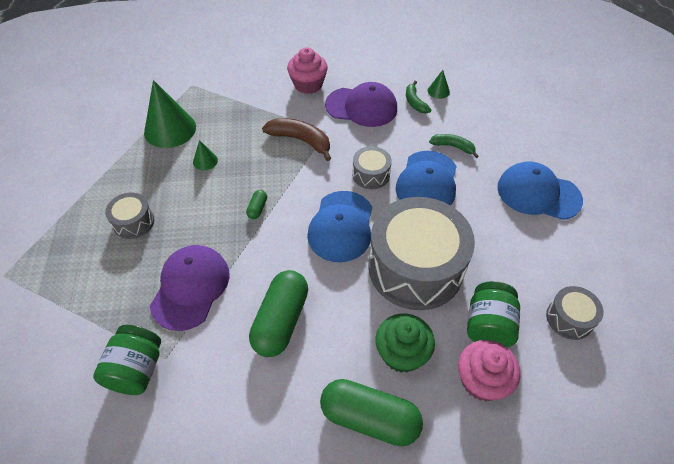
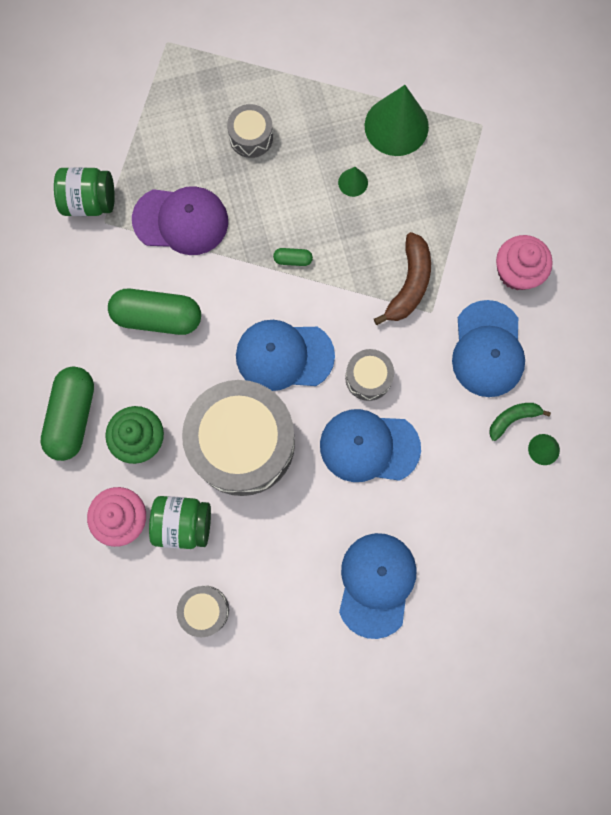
camera: 80 degrees right, 25 degrees up
(361, 107) = (487, 349): purple cap -> blue cap
(453, 147) = (437, 475): green banana -> none

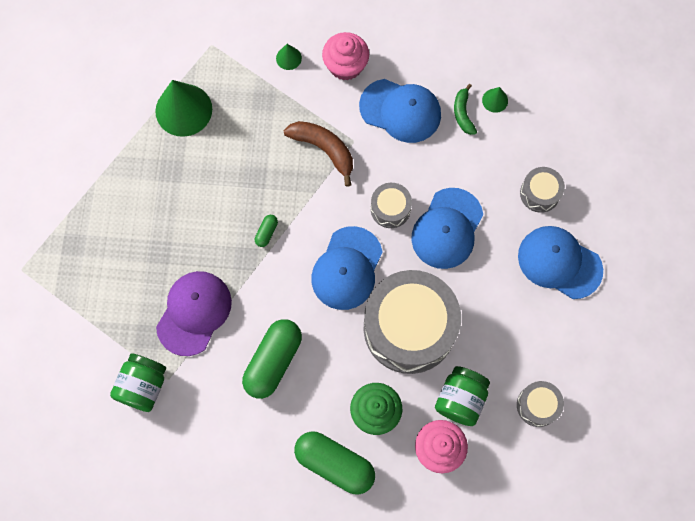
camera: 70 degrees left, 5 degrees down
(251, 137) = (142, 229): grey drum -> grey drum (539, 193)
(353, 182) = (218, 161): green cone -> green cone (288, 58)

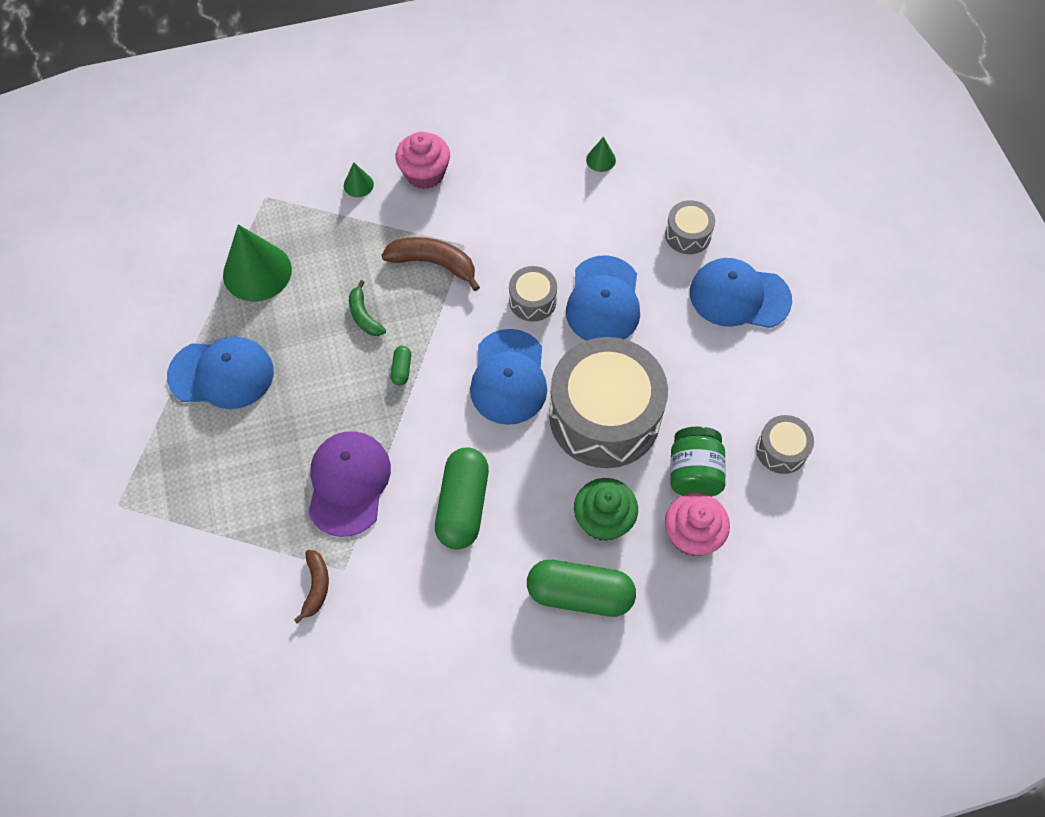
camera: 20 degrees left, 10 degrees down
(143, 386) = (316, 586): green jar -> brown banana
(400, 111) = (503, 200): blue cap -> blue cap (222, 374)
(463, 113) = (572, 182): green banana -> green banana (364, 316)

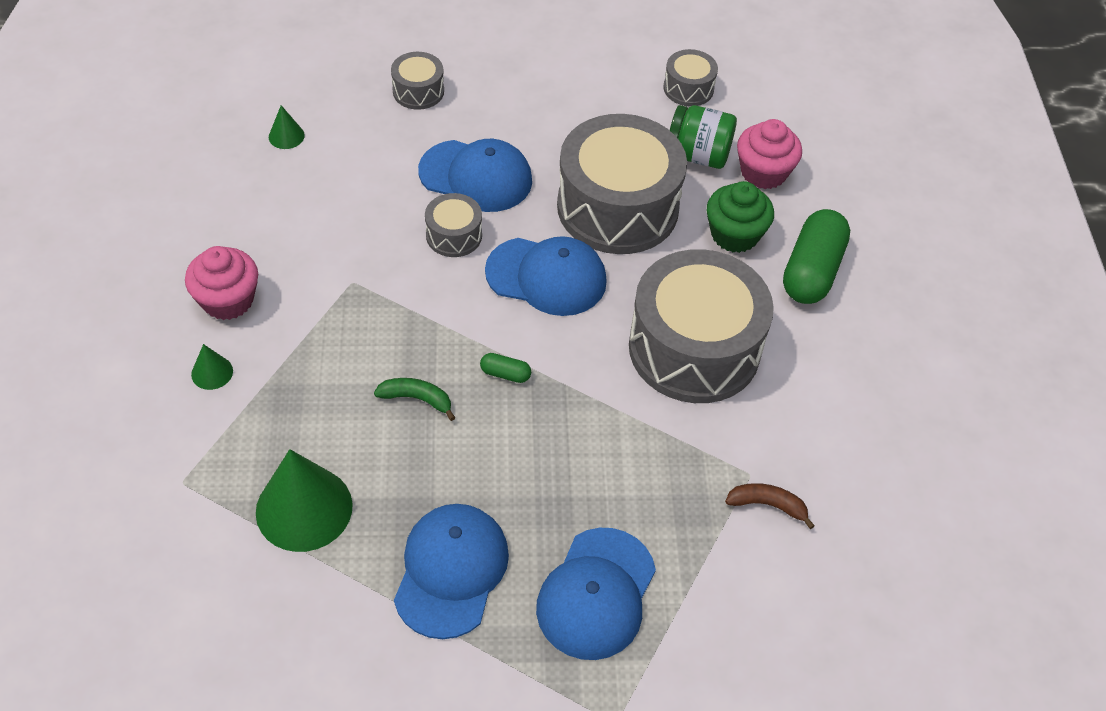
camera: 80 degrees left, 10 degrees down
(348, 483) = (643, 452): purple cap -> none
(364, 316) = (417, 399): green banana -> green banana turned 150 degrees counterclockwise
(434, 264) = (367, 316): brown banana -> none
(463, 505) = (694, 348): green capsule -> grey drum
(739, 296) = (508, 73): blue cap -> blue cap (596, 594)

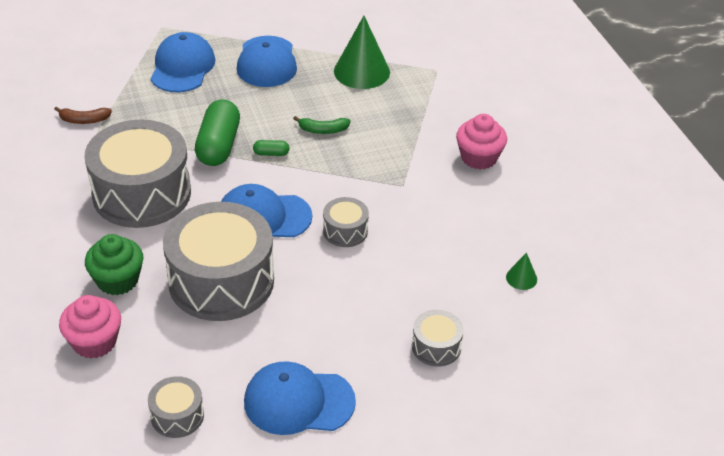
camera: 165 degrees right, 10 degrees down
(212, 372) = (458, 119): green cone -> none
(476, 176) = (348, 280): blue cap -> blue cap (298, 401)
(698, 155) = (158, 344): green jar -> none
(812, 271) = (50, 265): green capsule -> green capsule (218, 145)

